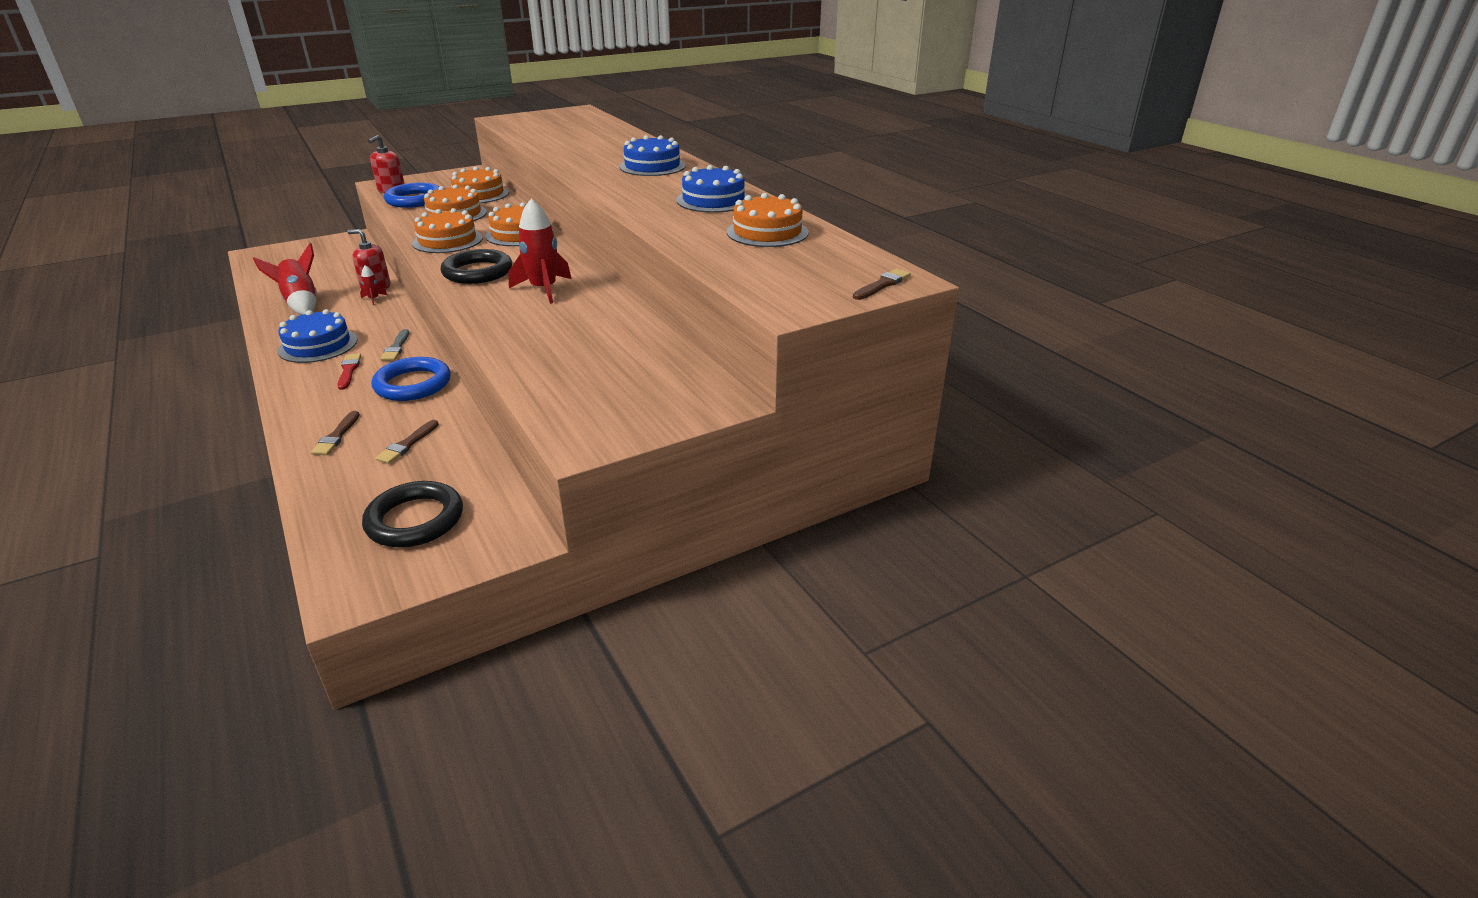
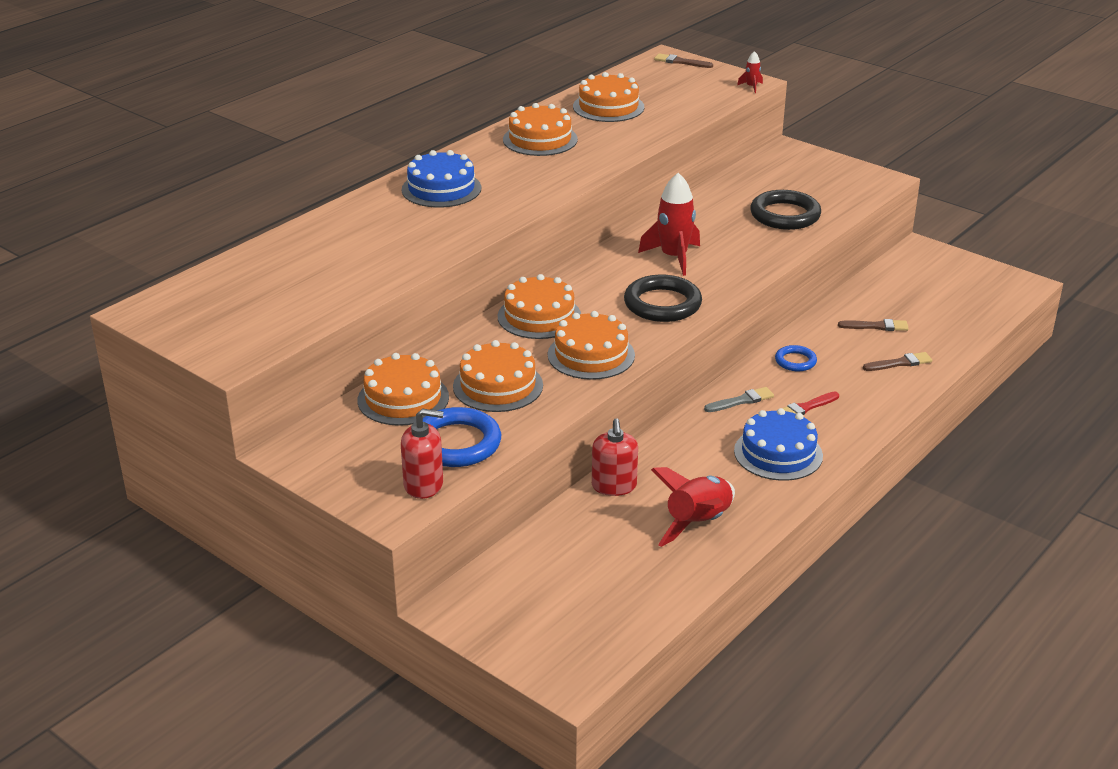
camera: 110 degrees left, 0 degrees up
(374, 299) = (646, 471): red rocket -> red rocket (751, 87)
(413, 384) = (795, 361): blue ring -> blue ring, size x0.55
(415, 520) = (945, 289): black ring -> black ring (785, 215)
(713, 200) = (540, 139): blue cake -> orange cake

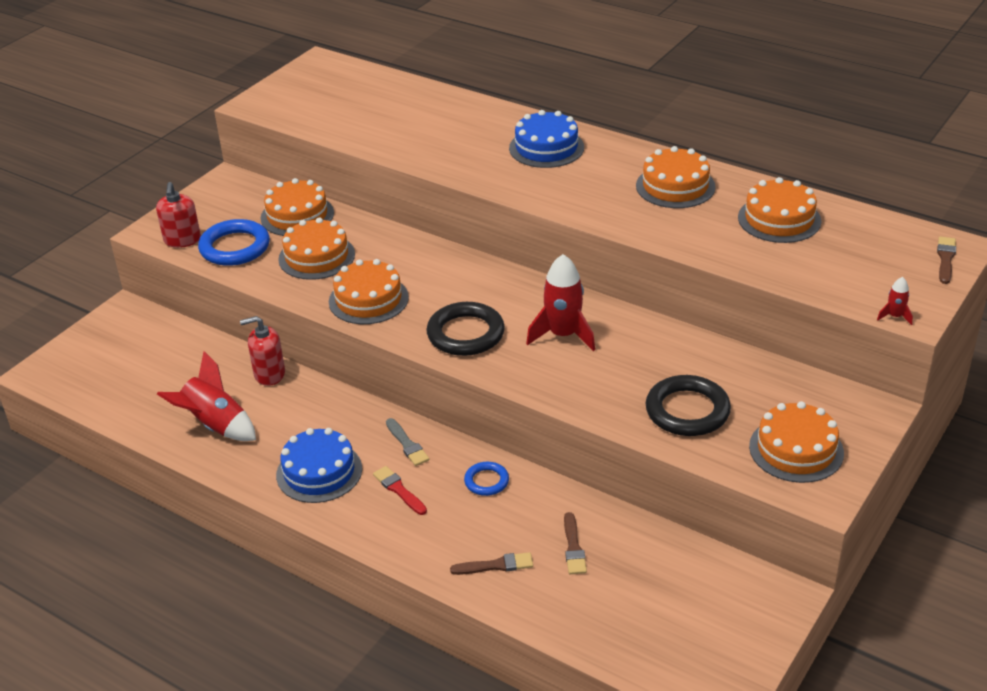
camera: 85 degrees right, 5 degrees up
(539, 316) = (432, 265): orange cake -> orange cake (796, 449)
(900, 363) = (496, 565): brown brush -> brown brush turned 75 degrees counterclockwise

